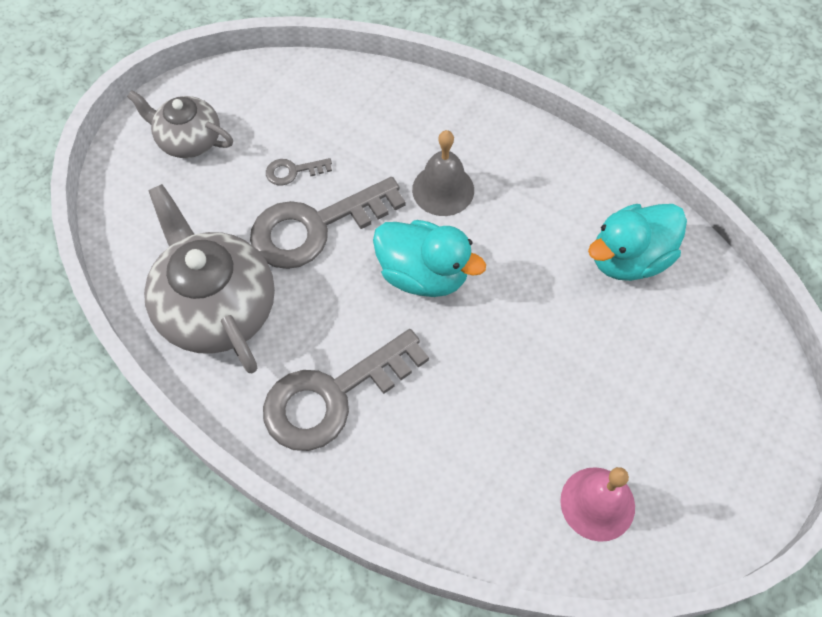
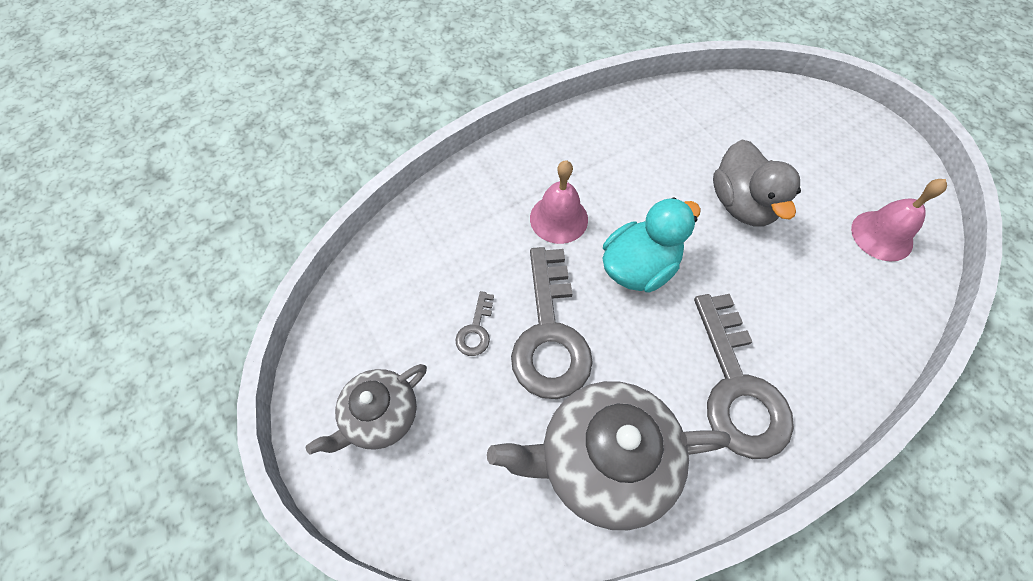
camera: 65 degrees left, 0 degrees up
(443, 189) = (558, 218): grey bell -> pink bell
(557, 347) = (741, 204): none -> grey duck
(629, 259) = (680, 128): turquoise duck -> none

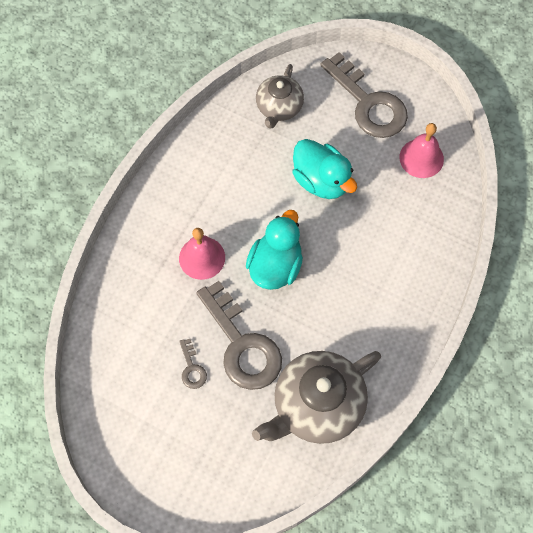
camera: 30 degrees left, 5 degrees up
(380, 416) = (165, 457): grey teapot -> grey teapot (279, 107)
(737, 388) = (375, 316): grey key -> grey key (368, 104)
(741, 204) = (321, 181): grey duck -> turquoise duck

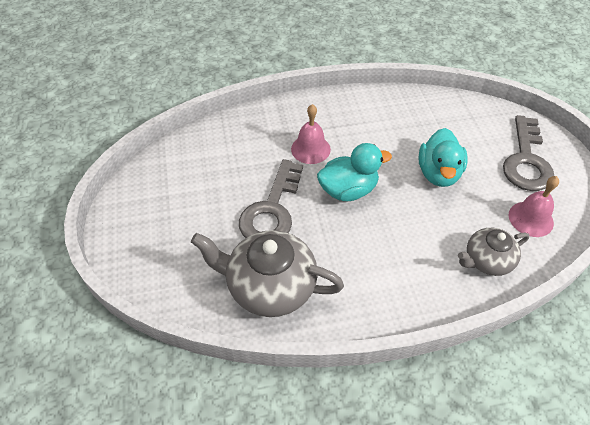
camera: 50 degrees right, 15 degrees down
(192, 368) = (228, 194): grey key -> none
(279, 107) = (458, 118): grey teapot -> grey teapot (487, 260)

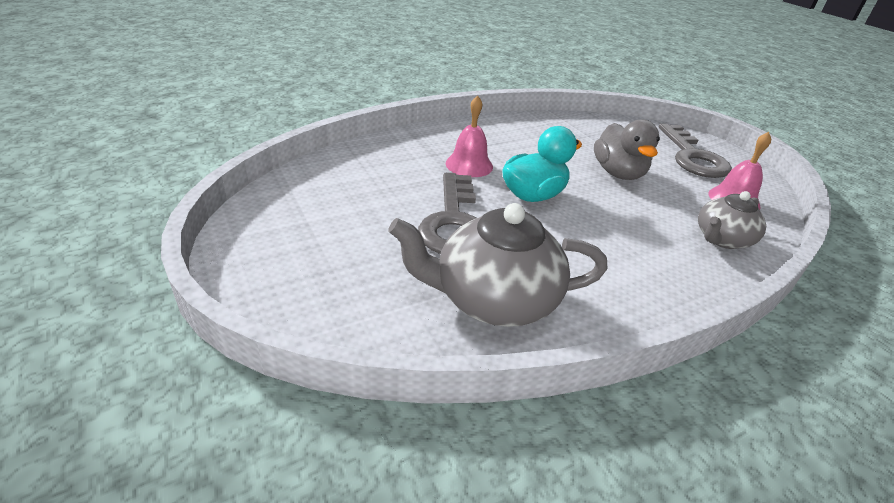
camera: 20 degrees left, 15 degrees down
(438, 173) = (618, 173): turquoise duck -> grey duck

